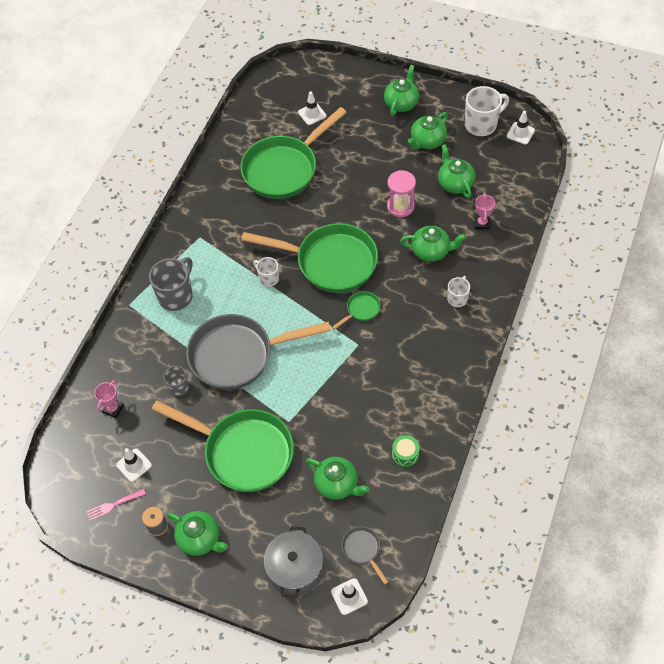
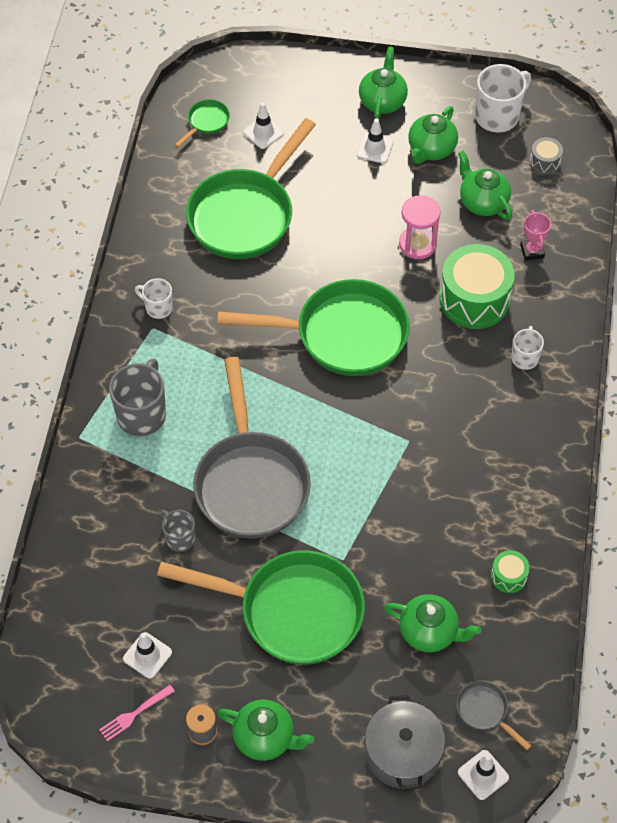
camera: 15 degrees left, 0 degrees up
(113, 409) = (97, 584): pink trophy -> none
(238, 355) = (250, 482): grey pan -> grey pan turned 75 degrees counterclockwise
(268, 278) = (263, 370): white mug -> white mug (158, 308)
(361, 310) = (401, 394): green pan -> green pan (206, 122)
(431, 251) = (474, 299): green teapot -> green drum
(507, 161) = (544, 162): none -> grey drum
(520, 133) = (552, 121): white traffic cone -> white traffic cone (375, 148)

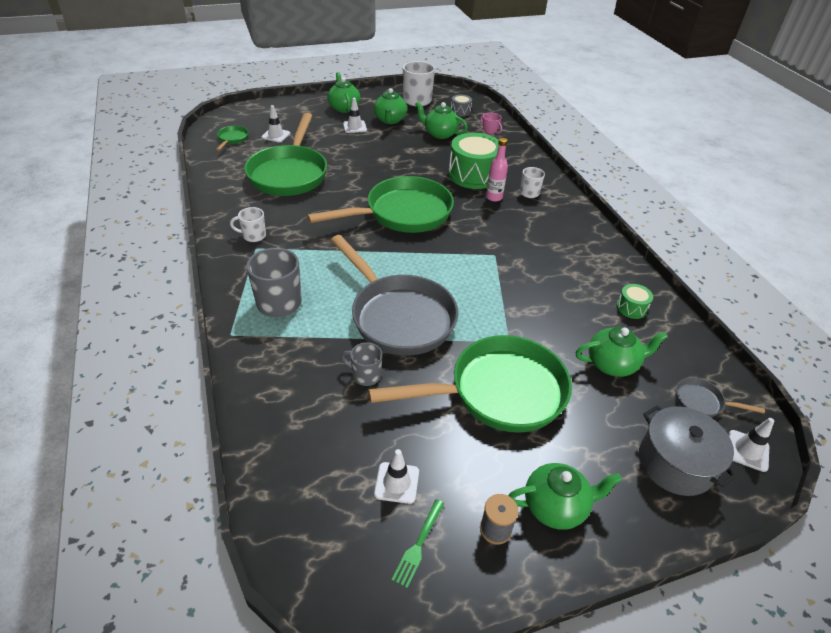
camera: 30 degrees left, 15 degrees down
(134, 714) = (418, 545): pink fork -> green fork
(417, 244) = (416, 160): pink hourglass -> none
(473, 349) = (494, 197): none -> pink bottle

